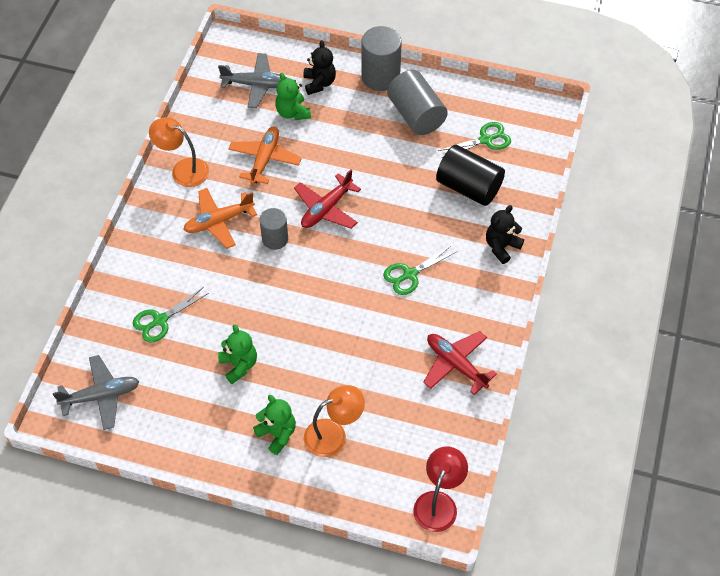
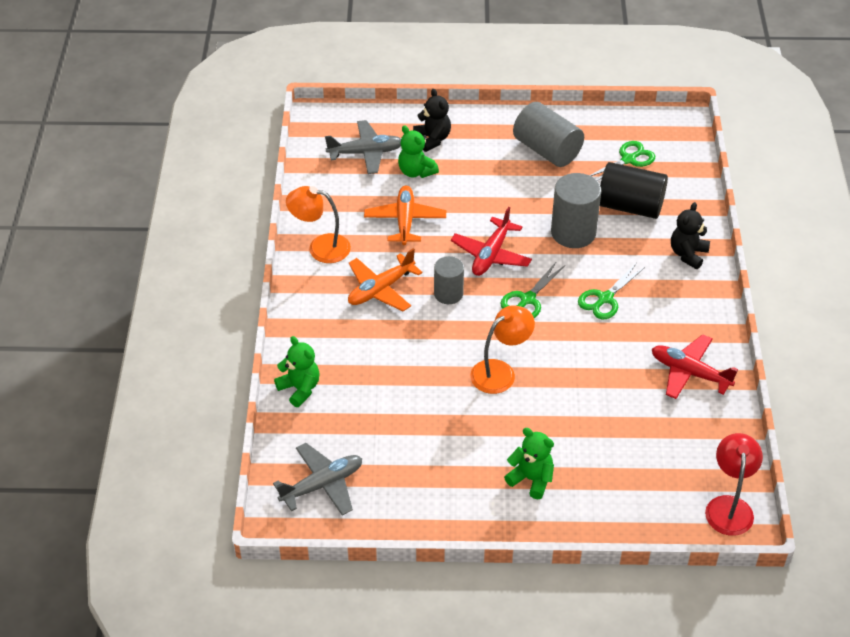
camera: 15 degrees left, 10 degrees down
(160, 320) = (357, 397): green scissors -> green scissors (527, 299)
(239, 365) = (461, 422): green teddy bear -> green teddy bear (300, 389)
(333, 434) = (591, 466): orange lamp -> orange lamp (500, 372)
(380, 76) = (494, 121): grey cylinder -> grey cylinder (573, 232)

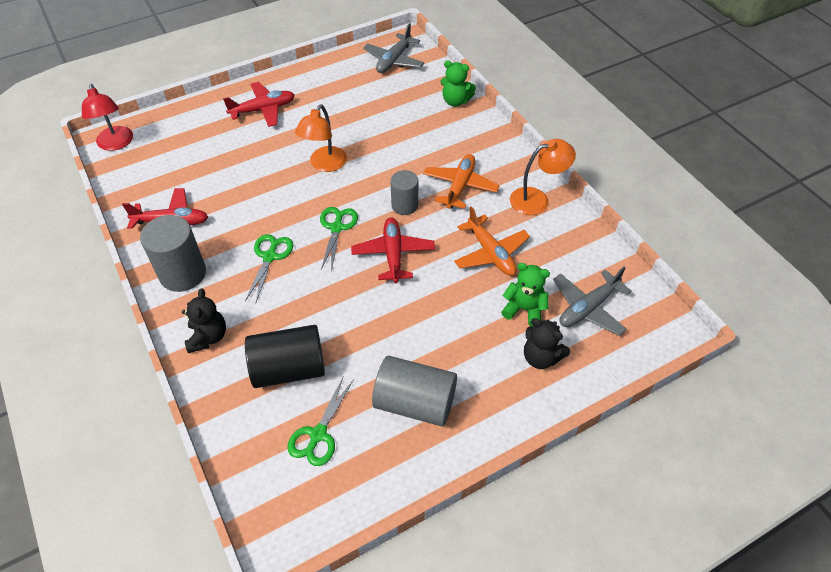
camera: 150 degrees right, 5 degrees up
(531, 479) = (263, 110): green teddy bear -> red plane
(573, 232) = (332, 310): grey cylinder -> grey cylinder (182, 273)

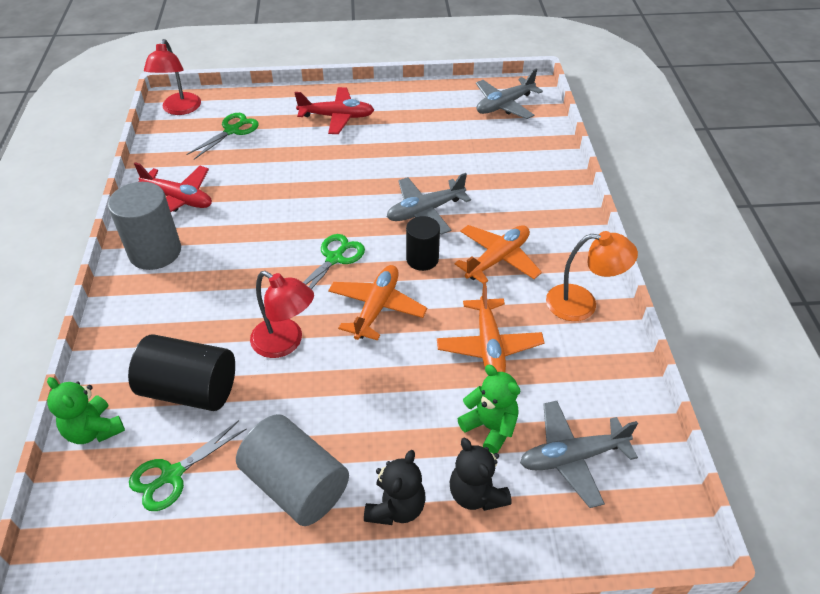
camera: 25 degrees right, 5 degrees down
(208, 337) = (135, 324): black teddy bear -> black teddy bear (396, 507)
(270, 257) = (248, 265): green scissors -> green scissors (232, 130)
(324, 165) = (363, 189): orange lamp -> none
(340, 306) = (285, 343): none -> red lamp
(384, 167) = (425, 211): none -> grey plane
(393, 254) = (376, 308): red plane -> orange plane
(404, 205) = (422, 259): grey cylinder -> black cylinder
(455, 101) = (548, 166): green teddy bear -> green teddy bear (94, 430)

